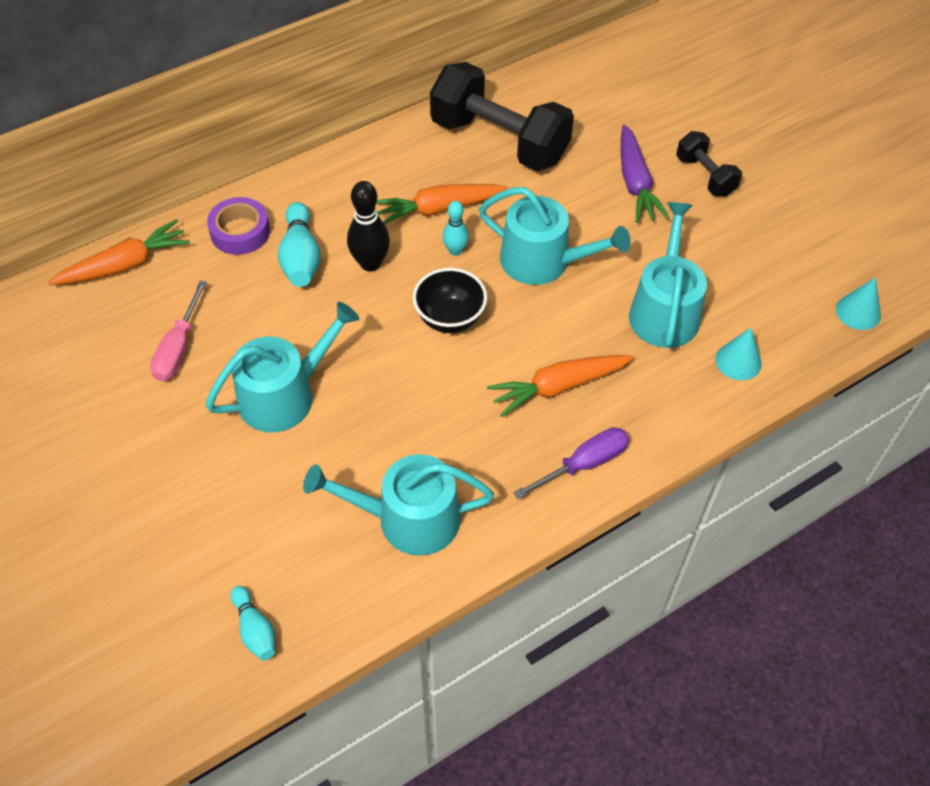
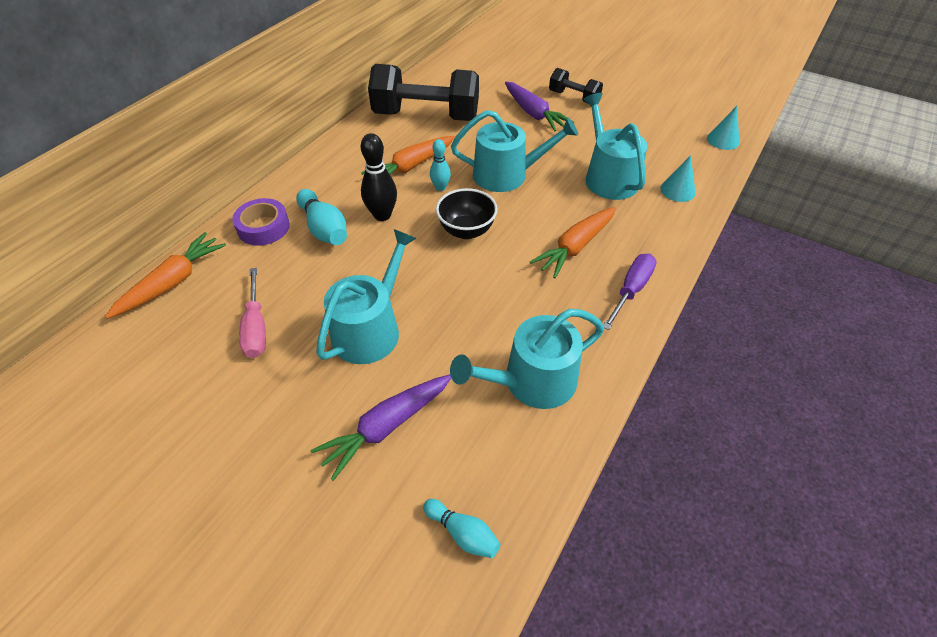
camera: 25 degrees left, 5 degrees down
(244, 502) = (386, 427): none -> purple carrot

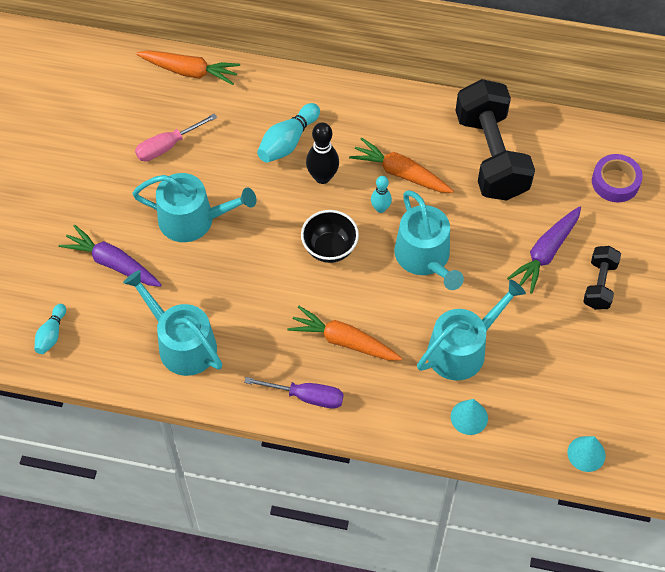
camera: 70 degrees right, 10 degrees up
(263, 227) = (271, 98): purple tape -> purple tape (615, 182)

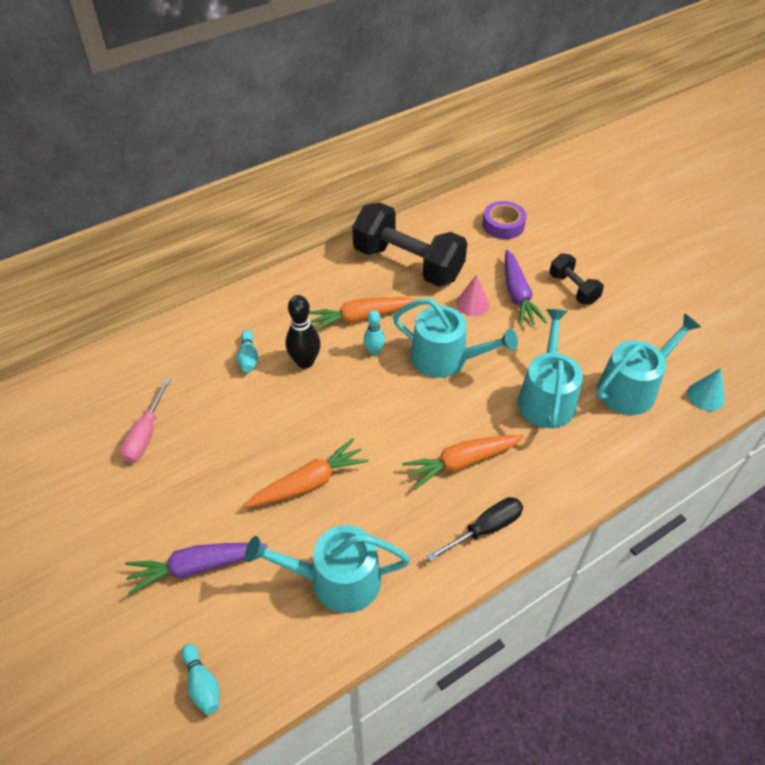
camera: 45 degrees left, 10 degrees down
(190, 71) = (105, 366): orange carrot -> orange carrot (309, 482)
(193, 219) = (233, 472): turquoise watering can -> turquoise watering can (632, 387)
(288, 142) = (248, 358): turquoise bowling pin -> turquoise bowling pin, size x0.63
(306, 396) = (485, 529): purple screwdriver -> black screwdriver
(329, 248) = (370, 406): black bowl -> none
(469, 417) = (610, 438): turquoise cone -> none
(500, 231) = (472, 304): none -> pink cone

